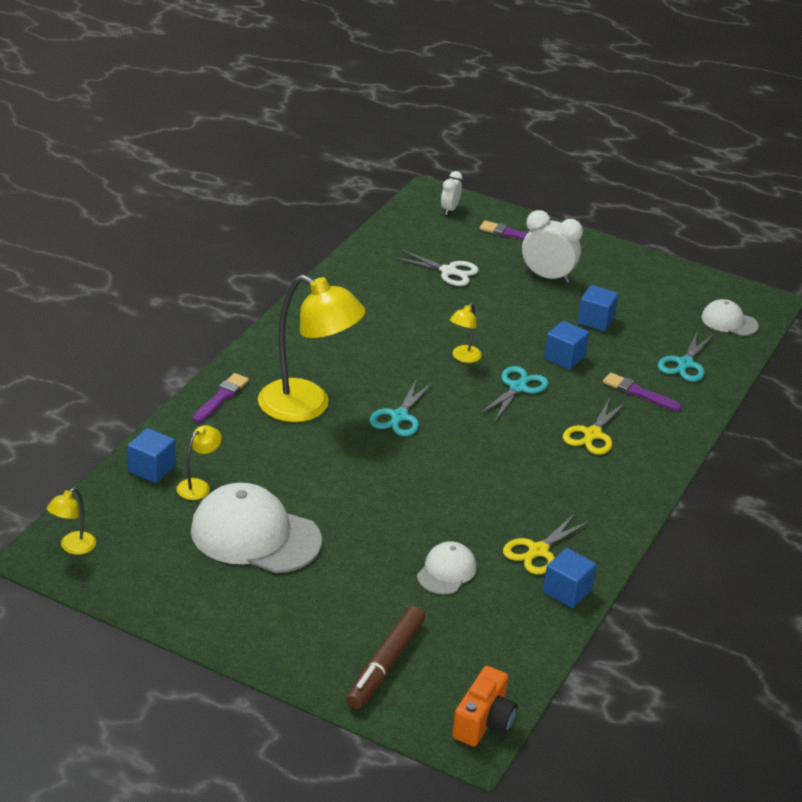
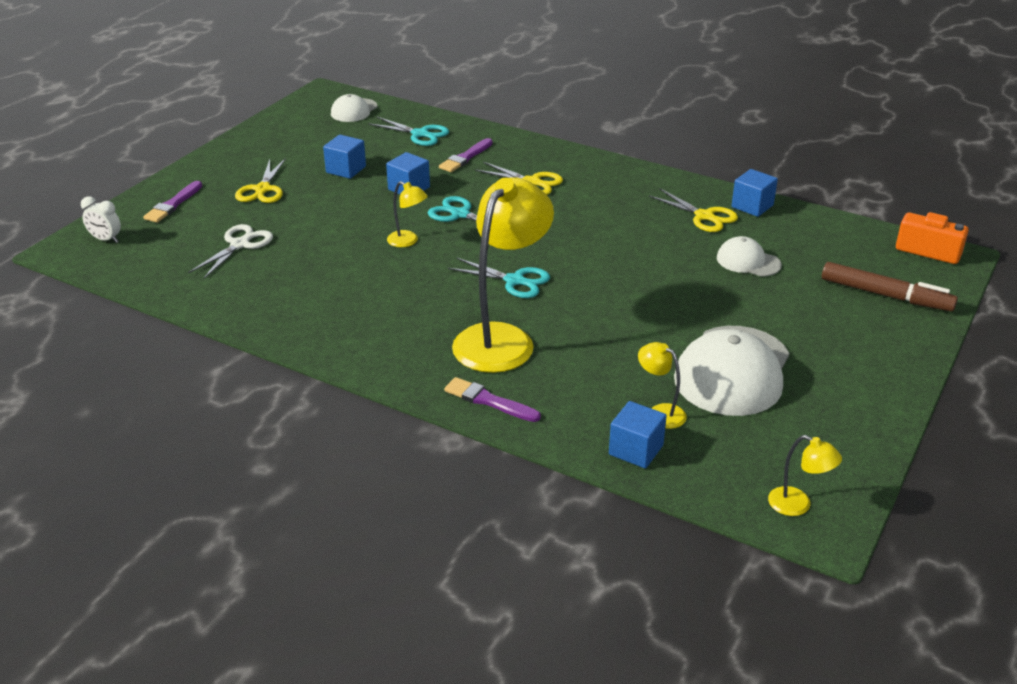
camera: 85 degrees left, 0 degrees up
(547, 277) = (262, 189): white clock -> yellow scissors

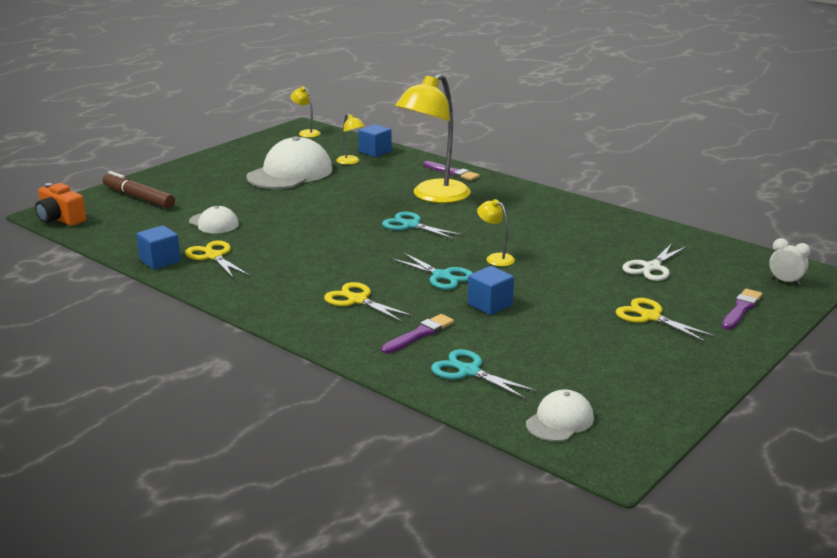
camera: 170 degrees left, 10 degrees down
(262, 189) = (650, 317): yellow scissors -> yellow scissors turned 60 degrees counterclockwise
(346, 169) = (561, 332): blue cube -> none

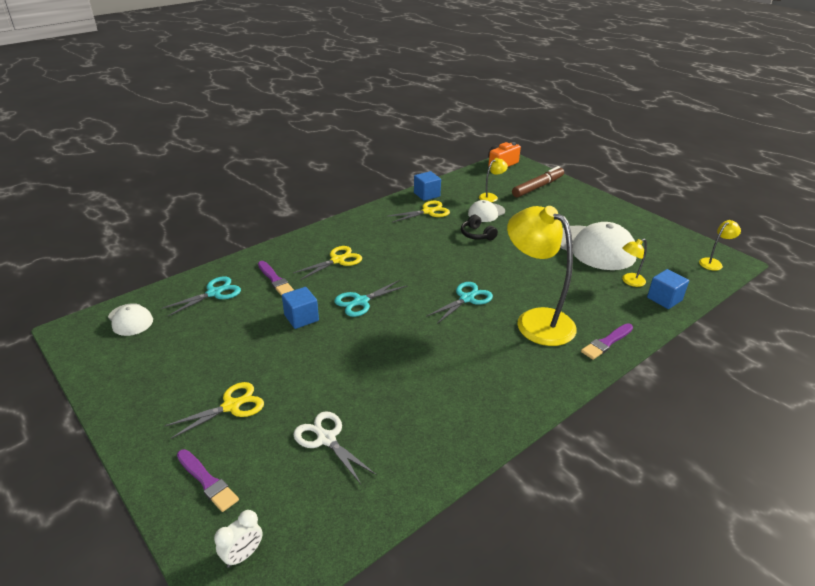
camera: 100 degrees right, 10 degrees up
(272, 226) = (477, 235): none -> black headphones
(495, 258) = (384, 335): yellow lamp -> yellow lamp (491, 197)

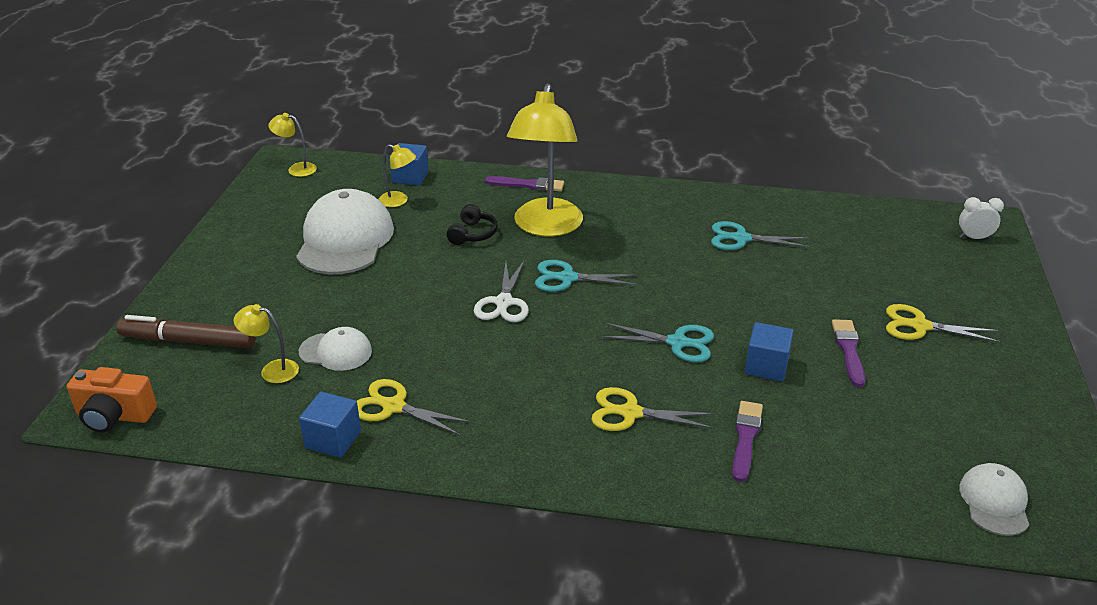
camera: 130 degrees left, 0 degrees up
(207, 481) = (978, 286): purple brush -> purple brush (848, 350)
(214, 293) = (847, 471): turquoise scissors -> turquoise scissors (741, 238)
(326, 439) = (852, 259): white scissors -> white scissors (504, 302)
(477, 235) = (413, 332): black headphones -> black headphones (472, 234)

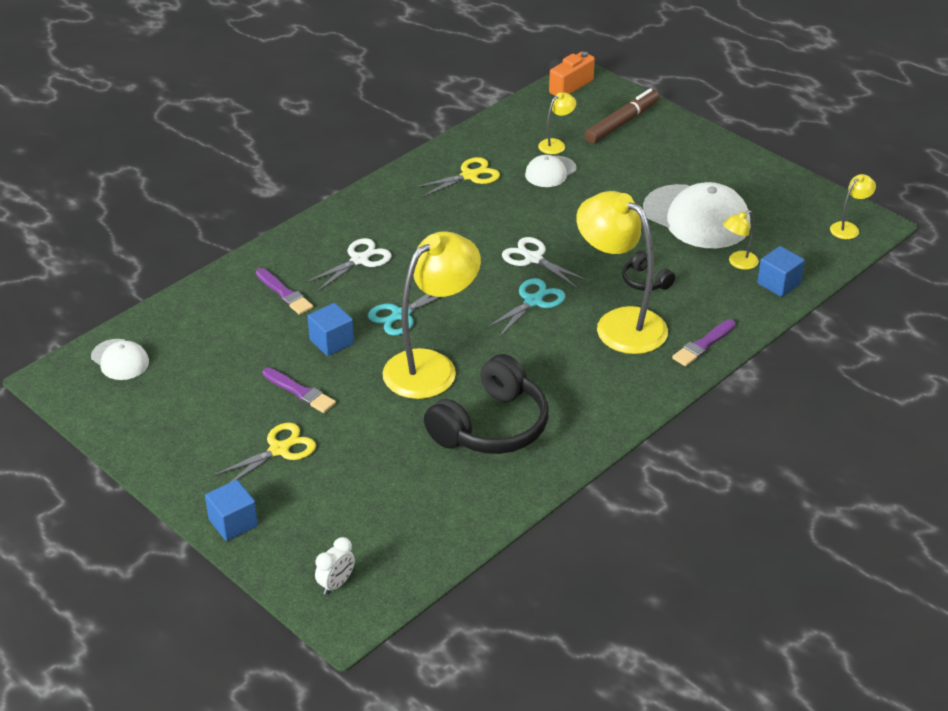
camera: 125 degrees right, 5 degrees up
(333, 439) = (464, 147): blue cube -> blue cube (233, 523)
(630, 413) = (359, 260): yellow scissors -> white scissors
(718, 295) = (431, 366): none -> yellow lamp
(741, 238) = (491, 426): turquoise scissors -> black headphones

